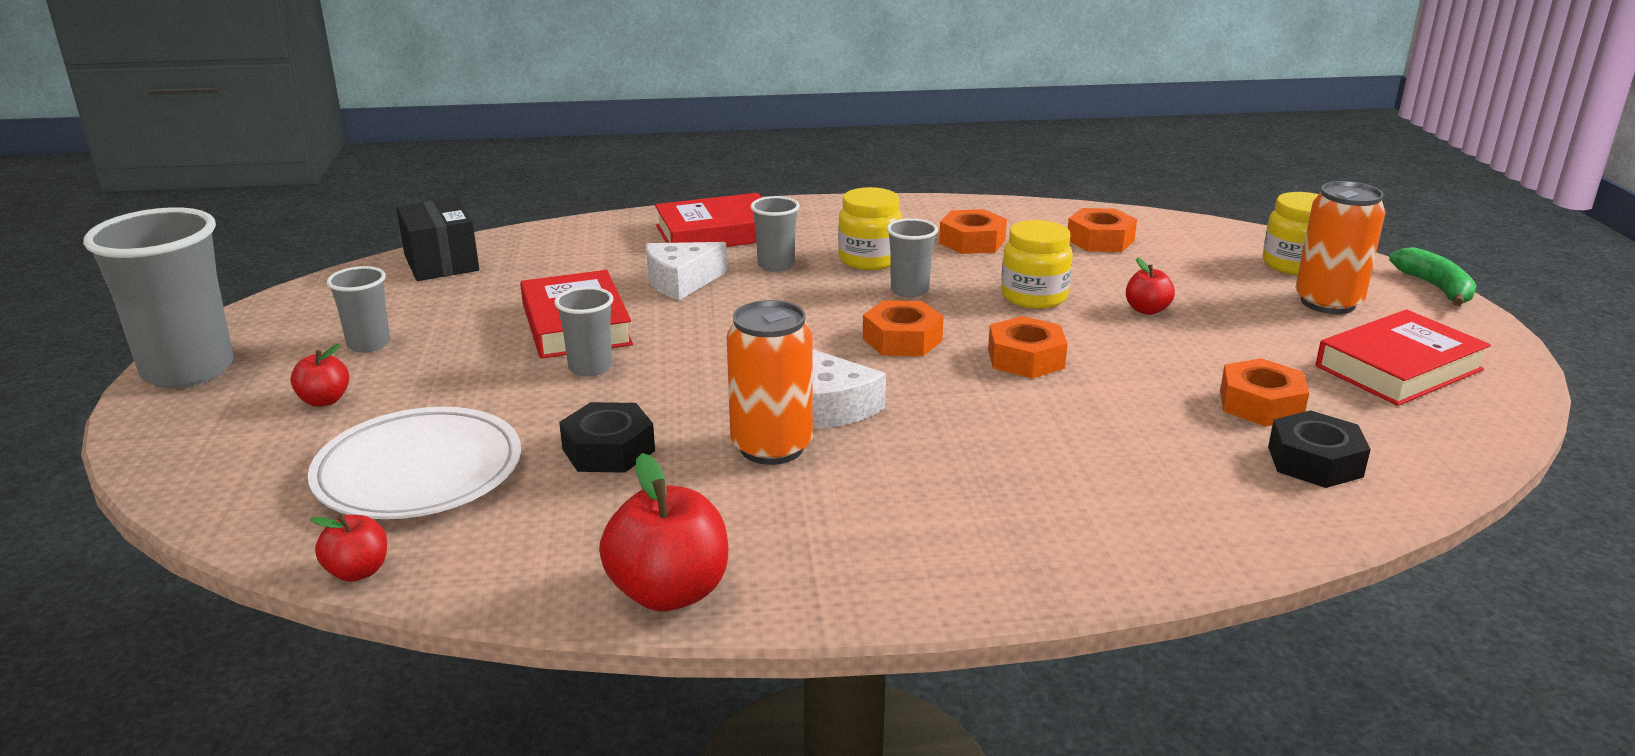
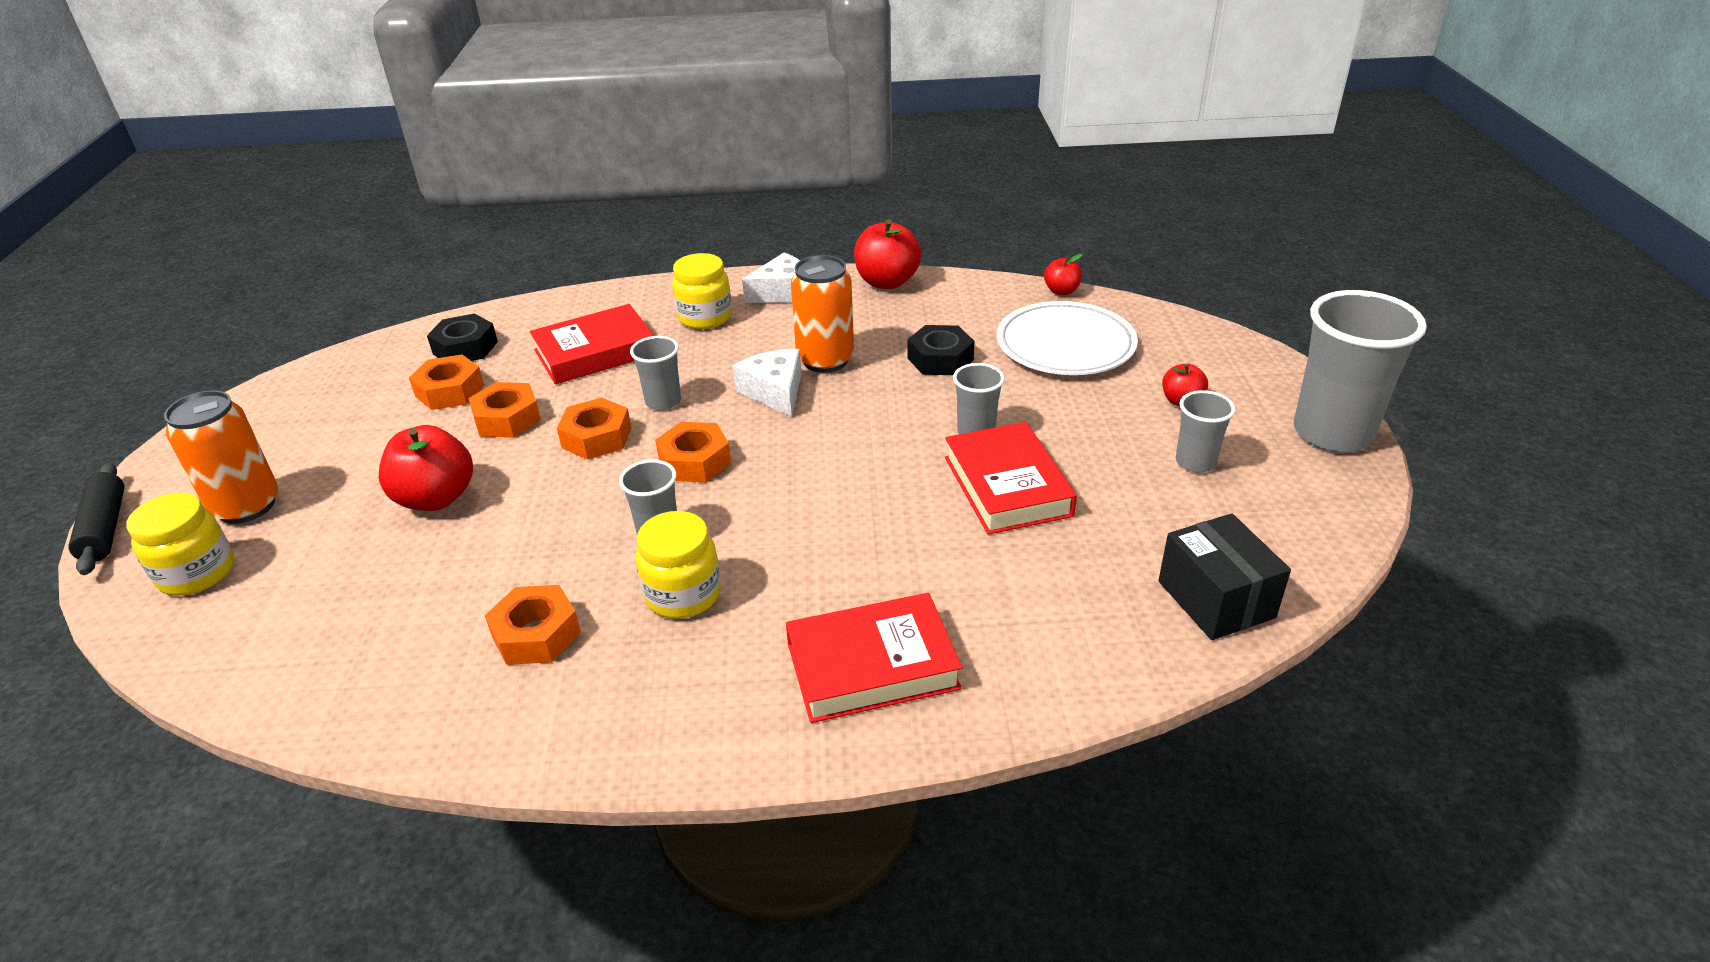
camera: 175 degrees left, 10 degrees up
(681, 282) = (910, 554): white cheese -> white cheese (783, 292)
(776, 265) = (798, 585): grey cup -> grey cup (663, 402)
(1034, 297) = (533, 520): yellow jar -> yellow jar (705, 317)
(1100, 240) = (370, 634): orange nut -> orange nut (507, 419)
(1147, 310) = (436, 498): red apple -> red apple, size x1.82
(1398, 368) = (298, 424): red book -> red book (595, 352)
(1435, 288) = (105, 528): green banana -> black rolling pin

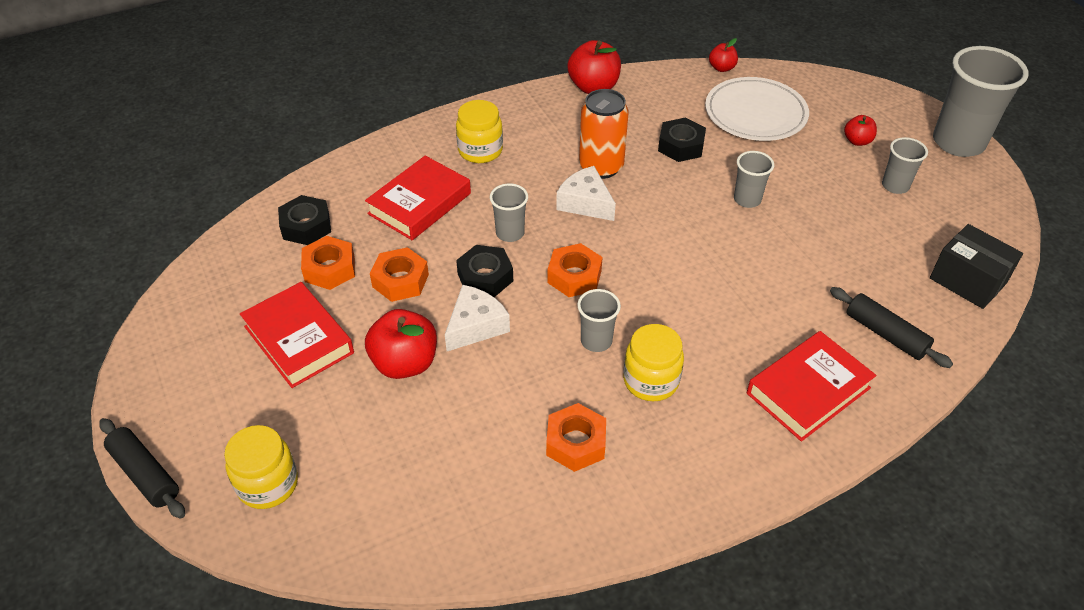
camera: 25 degrees left, 10 degrees up
(246, 506) = (253, 417): orange can -> none
(597, 437) = (485, 277): orange nut -> black nut
(783, 292) = (523, 114): white cheese -> white cheese (475, 326)
(1007, 486) = (796, 236): red book -> red book (299, 339)
(1037, 631) = (885, 334): none -> black rolling pin

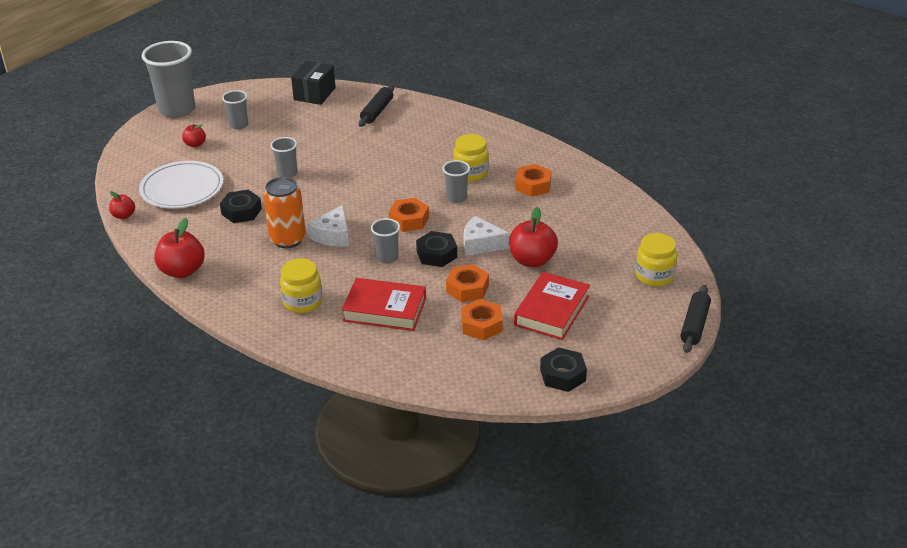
camera: 115 degrees left, 10 degrees down
(306, 226) = (449, 356): black nut -> black nut (562, 375)
(808, 390) = (437, 127): red book -> none

